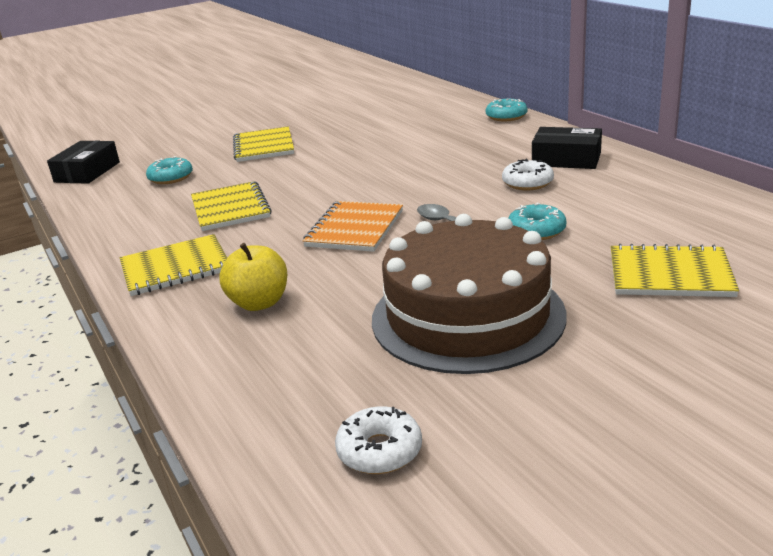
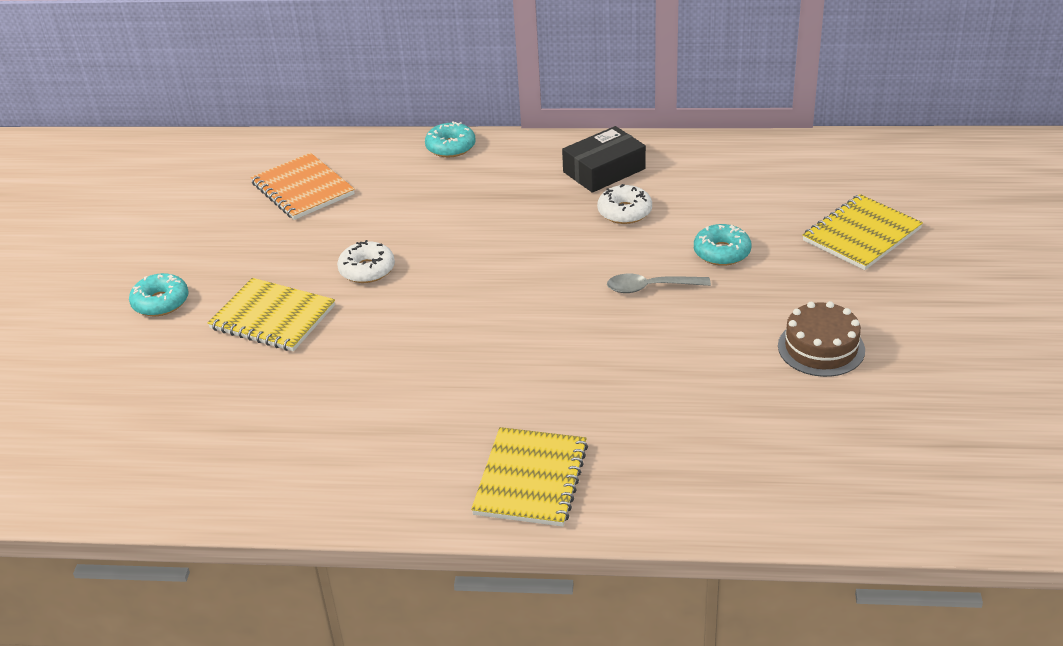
camera: 55 degrees left, 10 degrees up
(87, 172) = (121, 480): black box -> none
(171, 178) = (261, 415): turquoise donut -> turquoise donut (160, 302)
(230, 208) = (427, 398): yellow notebook -> none
(259, 303) = (674, 447): yellow apple -> none
(354, 229) = (590, 340): orange notebook -> orange notebook (302, 189)
(379, 451) = (957, 462): white donut -> white donut (367, 270)
(467, 316) = (821, 348): brown cake -> brown cake, size x0.49

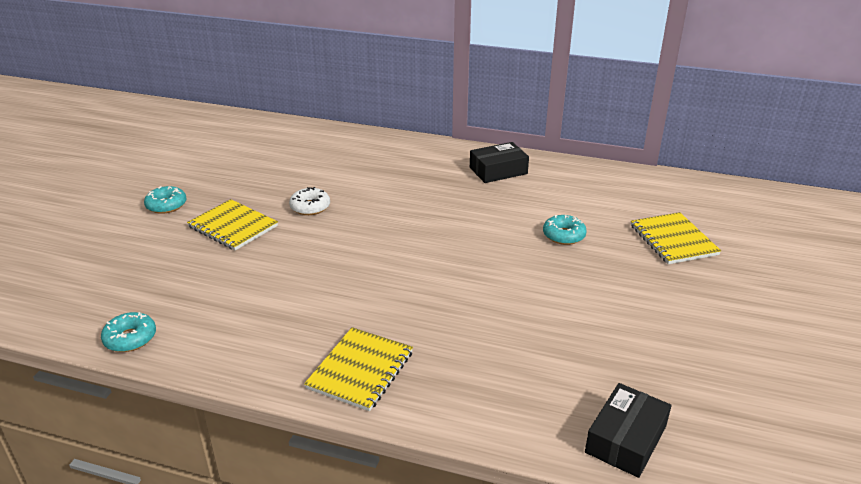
camera: 10 degrees right, 5 degrees down
(302, 189) = (292, 152): orange notebook -> none
(450, 147) = (400, 142): turquoise donut -> turquoise donut (130, 338)
(624, 212) = (502, 198): white donut -> none
(650, 288) = (502, 250): grey spoon -> none
(821, 348) = (618, 314): brown cake -> none
(861, 235) = (673, 240): yellow notebook -> yellow notebook turned 75 degrees counterclockwise
(871, 498) = (626, 439): none -> black box

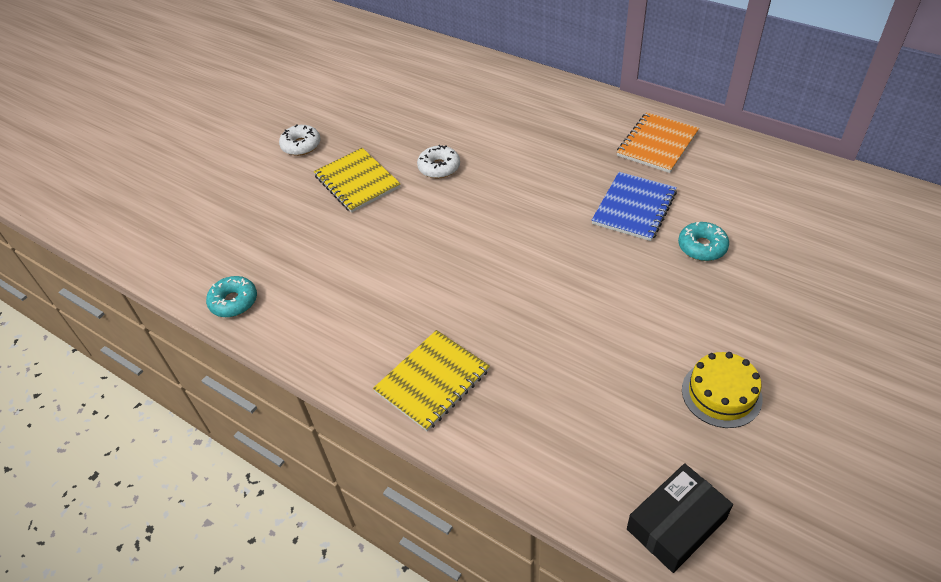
camera: 20 degrees right, 15 degrees up
(166, 205) = (301, 145): turquoise donut -> white donut
(496, 216) = (634, 208): none -> blue notebook
(498, 171) = (657, 144): black box -> orange notebook
(622, 336) = (721, 394): none -> yellow cake
(673, 240) = (832, 274): yellow notebook -> none

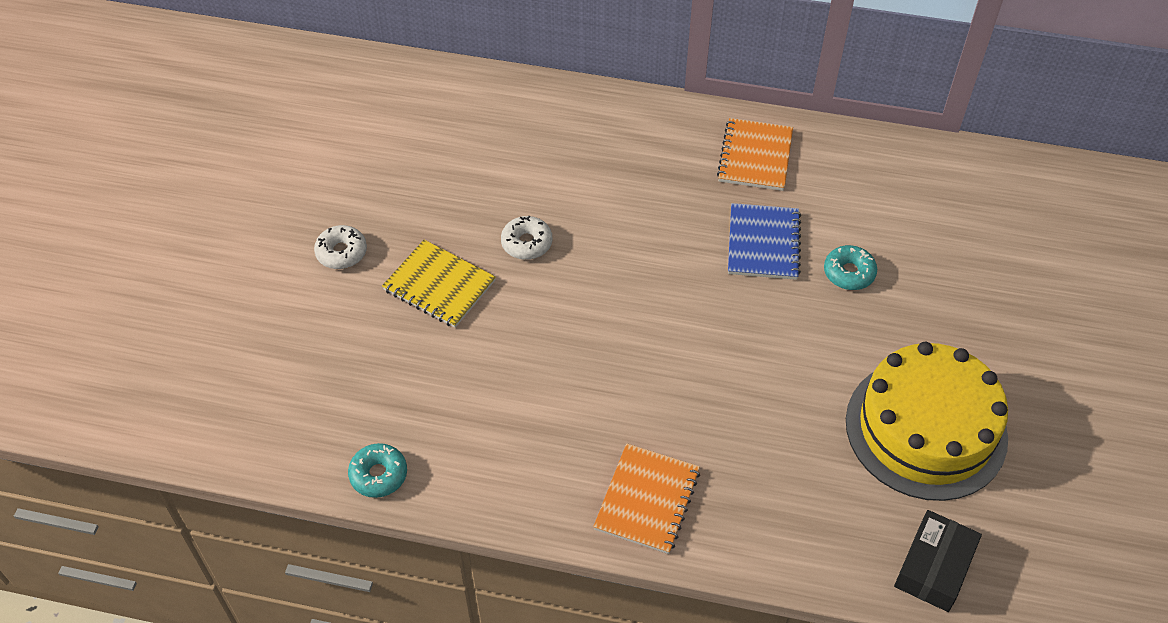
camera: 25 degrees left, 5 degrees up
(432, 381) = (647, 500): yellow notebook -> orange notebook
(721, 394) = (926, 429): yellow cake -> yellow cake, size x2.06

